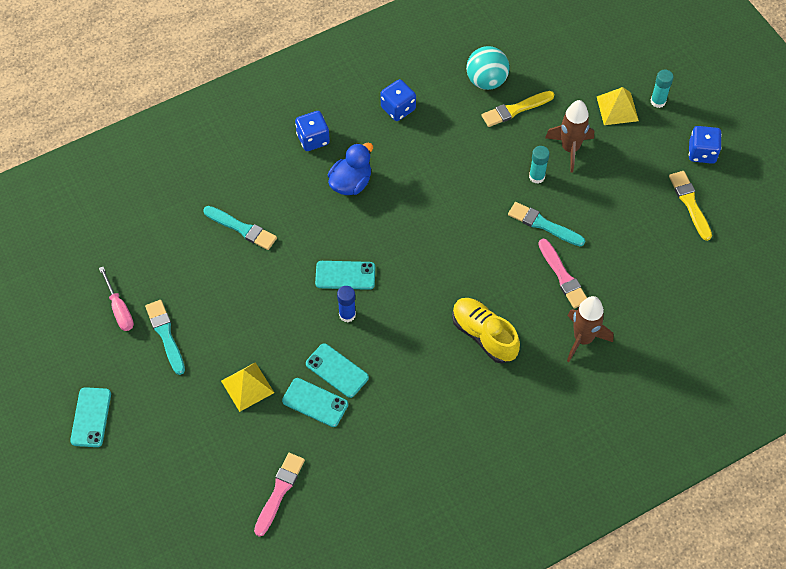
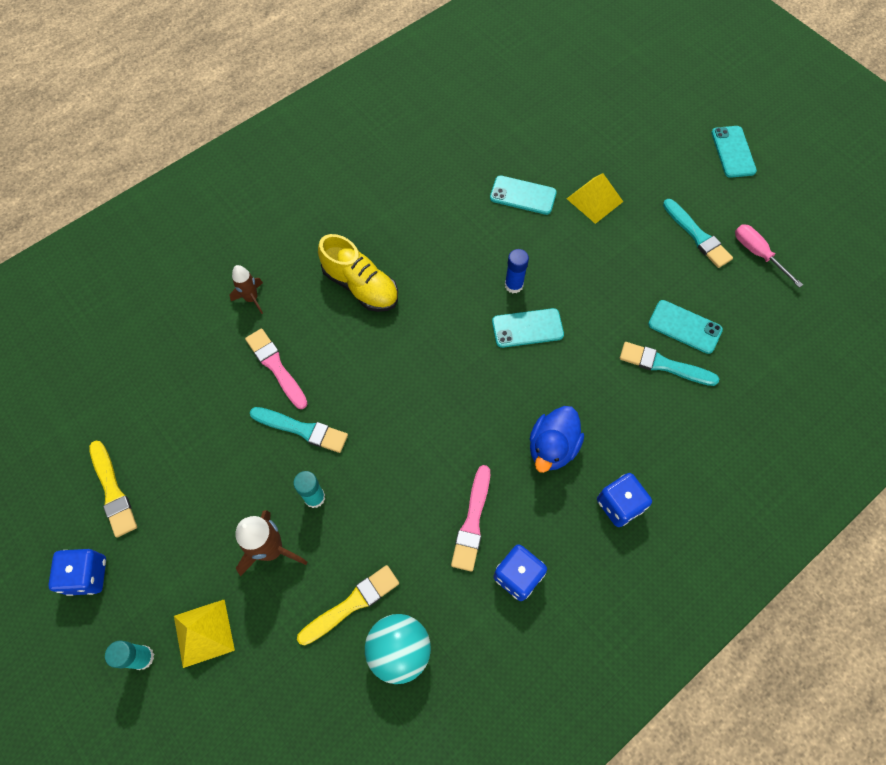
camera: 170 degrees right, 5 degrees up
(279, 491) = (533, 119): pink brush -> pink brush (472, 522)
(337, 370) = (509, 227): turquoise phone -> turquoise phone (684, 327)
(583, 339) = (251, 298): brown rocket -> brown rocket, size x0.63

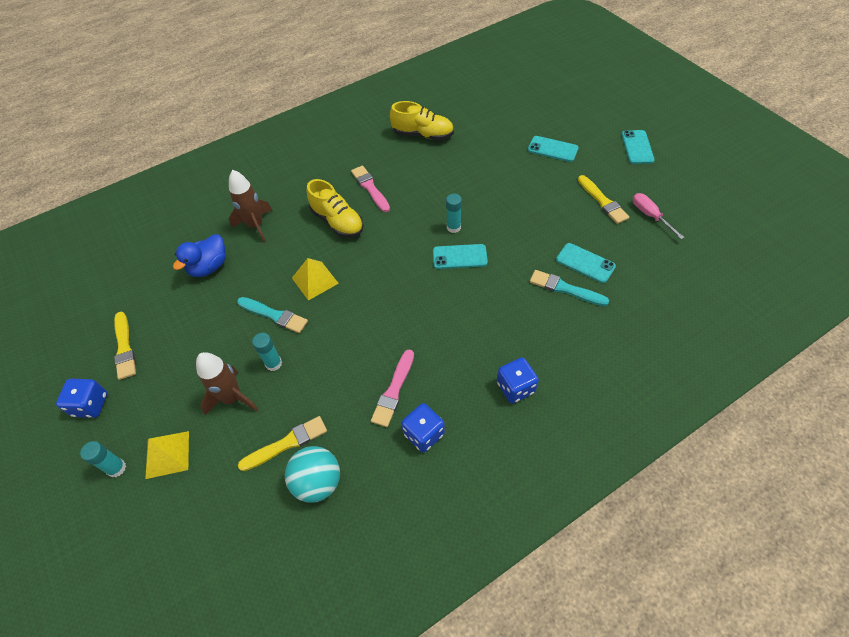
camera: 10 degrees right, 10 degrees down
(251, 298) = (256, 226): brown rocket -> brown rocket, size x1.60
(276, 367) = (264, 271): pink brush -> pink brush (370, 188)
(453, 145) = (423, 135): none -> yellow shoe
(513, 285) = (453, 227): blue glue stick -> turquoise glue stick
(523, 195) = (470, 169): turquoise phone -> turquoise phone (552, 149)
(552, 447) = (466, 341): blue duck -> blue duck (209, 267)
(594, 200) = (524, 174): yellow pyramid -> yellow pyramid (315, 280)
(697, 235) = (602, 201): turquoise brush -> yellow brush

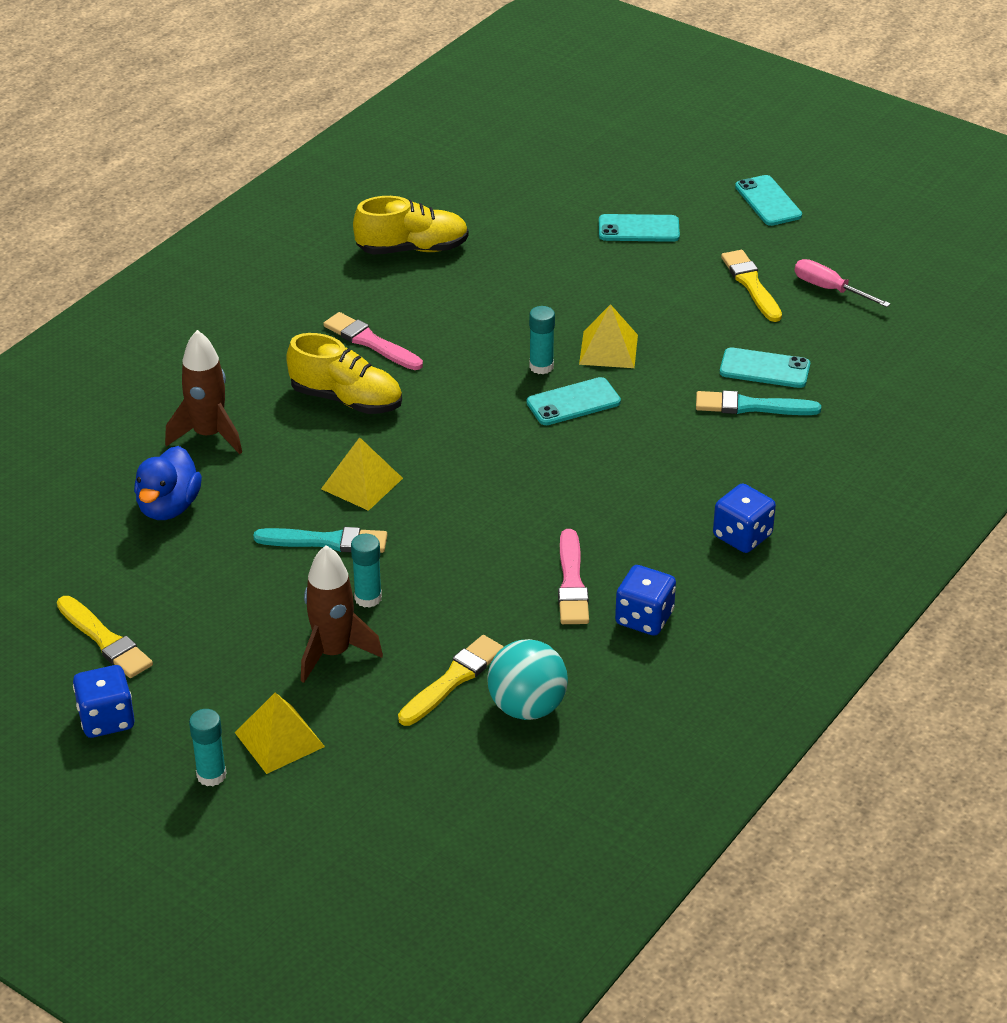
camera: 25 degrees left, 15 degrees down
(497, 225) = (608, 349): none -> yellow pyramid
(602, 201) = (751, 285): yellow brush -> yellow brush turned 150 degrees counterclockwise

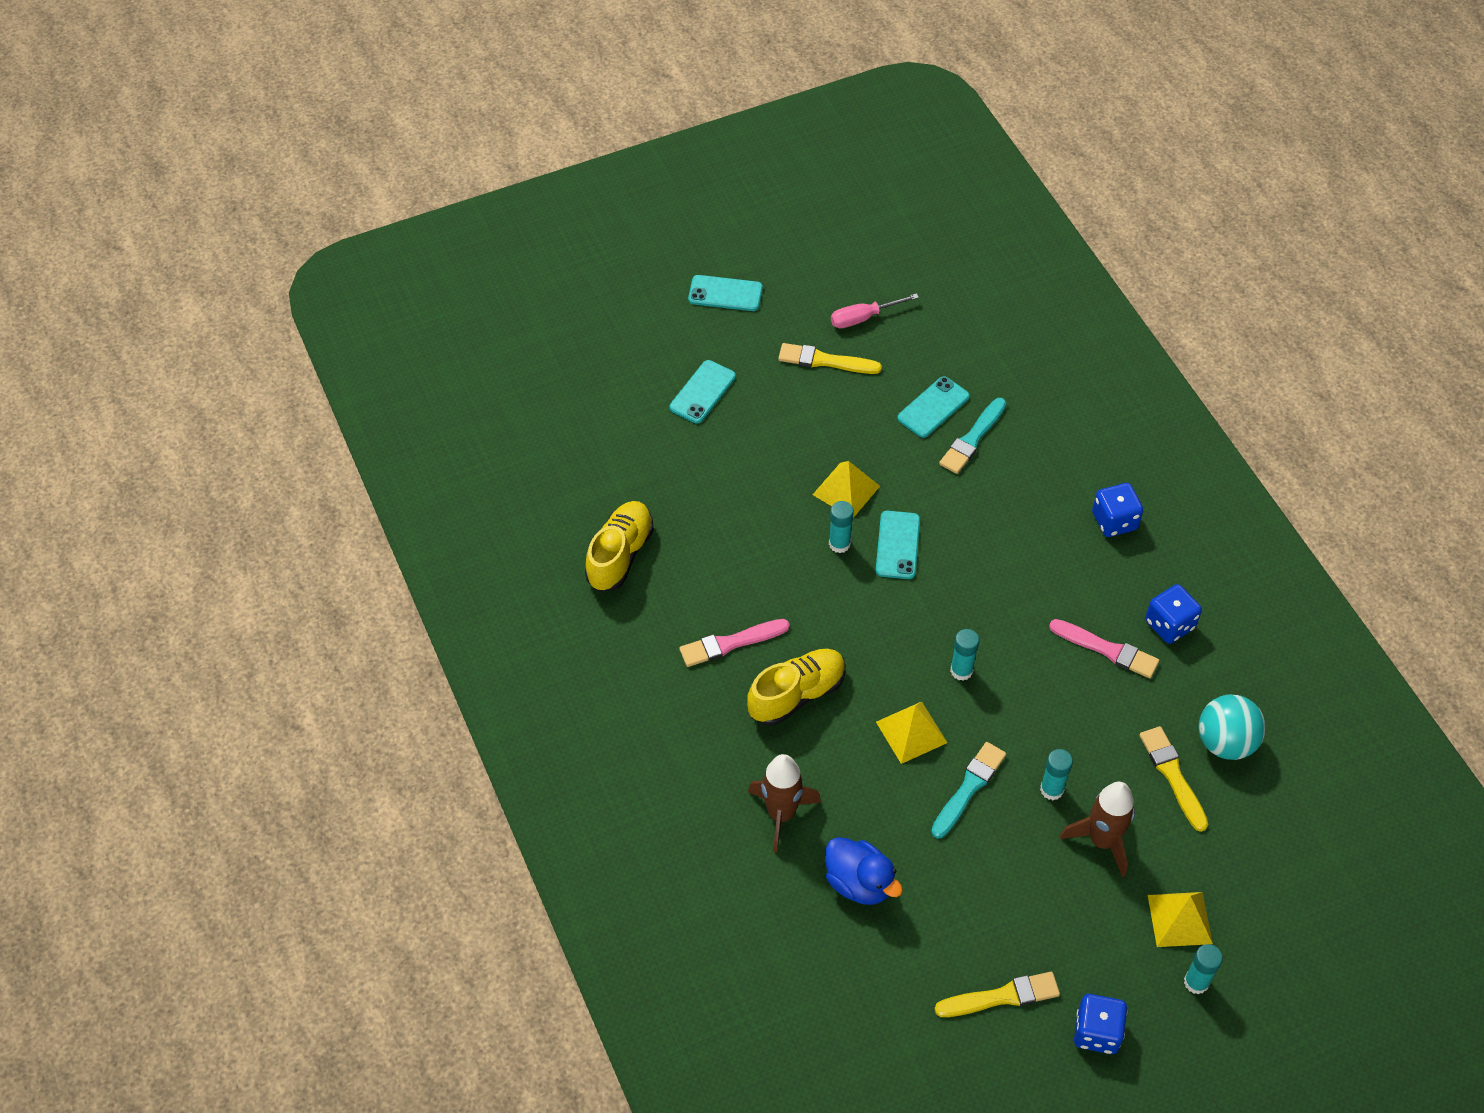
camera: 60 degrees left, 15 degrees up
(460, 492) = (961, 670): none -> turquoise glue stick

